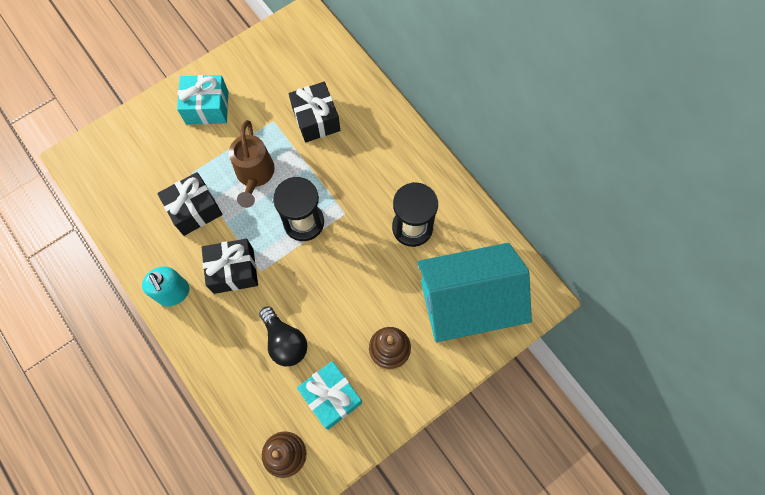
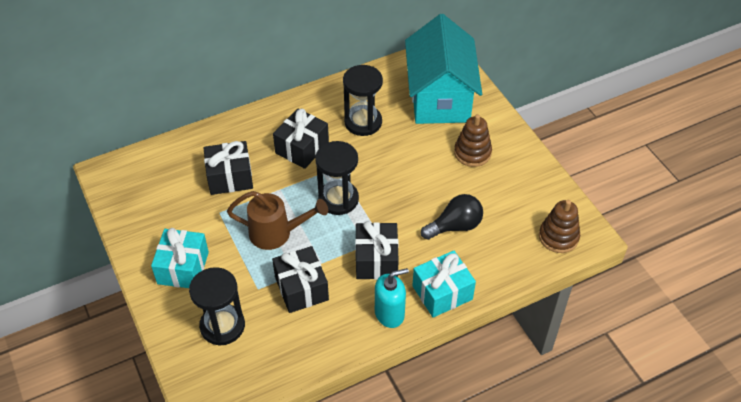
camera: 80 degrees left, 20 degrees down
(149, 154) = (222, 326): none -> black hourglass
(331, 397) = (510, 198): turquoise gift -> turquoise gift (442, 292)
(365, 175) = (302, 148): none -> black gift

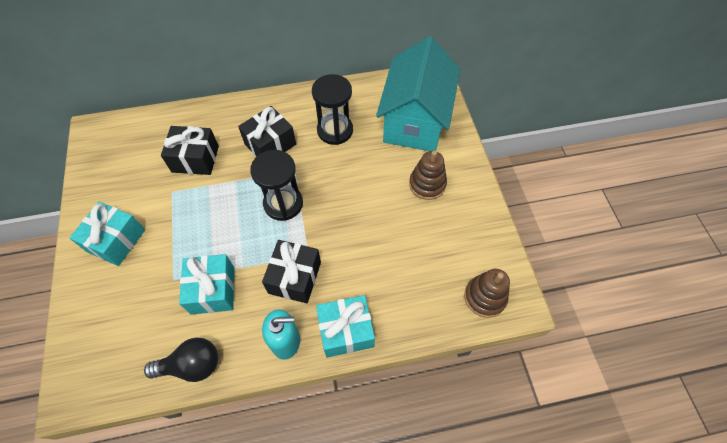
camera: 15 degrees right, 10 degrees up
(222, 326) = (124, 312): black hourglass -> none
(276, 233) = (213, 225): brown watering can -> none
(301, 288) = (213, 290): black gift -> turquoise gift
(455, 226) = (384, 259): black light bulb -> black light bulb (192, 365)

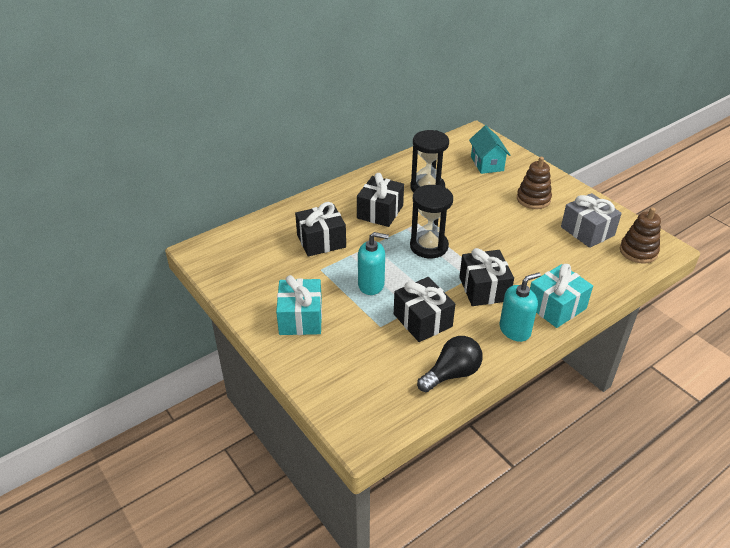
camera: 25 degrees left, 20 degrees down
(200, 228) = (371, 285): none -> turquoise soap dispenser
(213, 290) = (422, 320): turquoise gift -> black gift
(415, 121) = (487, 164): turquoise house -> turquoise house, size x0.50
(451, 248) = (587, 231): none -> grey gift

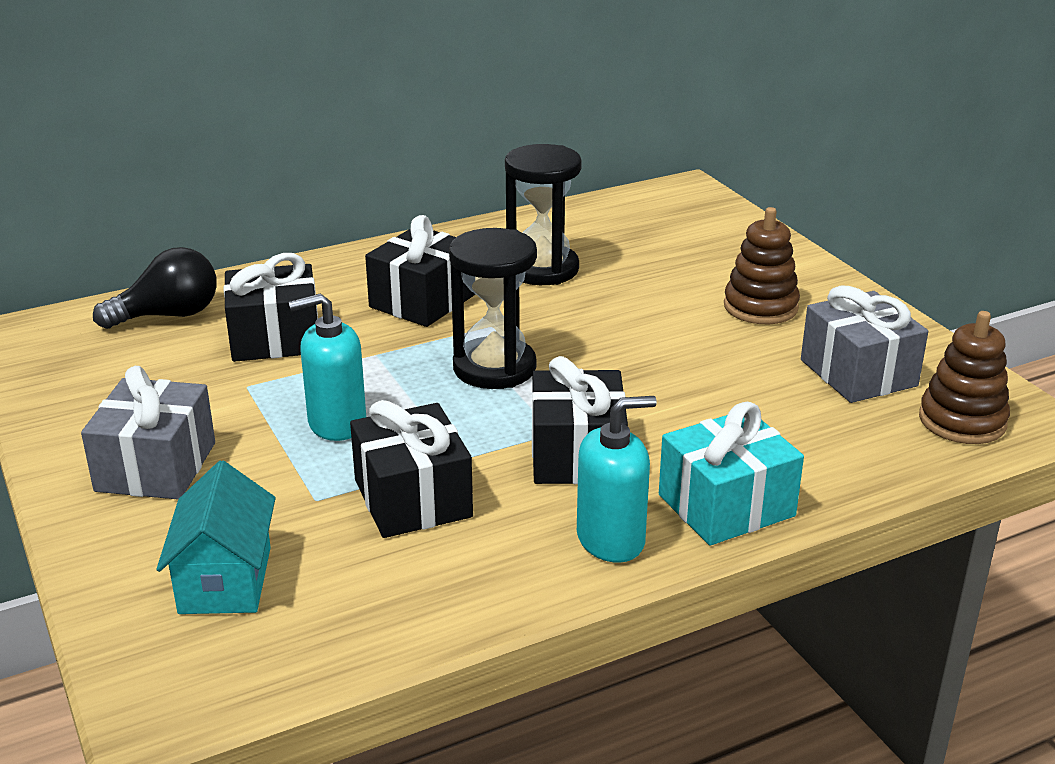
camera: 10 degrees right, 10 degrees down
(300, 318) = (156, 467): turquoise gift -> grey gift
(371, 285) = (336, 423): turquoise soap dispenser -> turquoise soap dispenser turned 150 degrees clockwise
(452, 374) = (426, 608): black light bulb -> black light bulb (168, 315)
(487, 164) = (687, 240): turquoise house -> turquoise house (225, 580)

